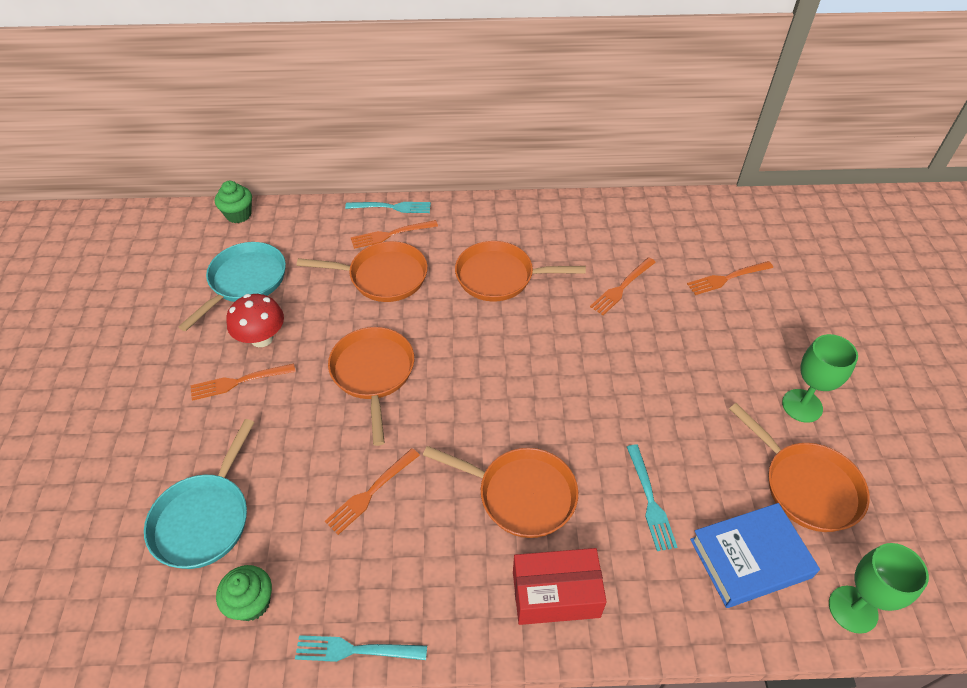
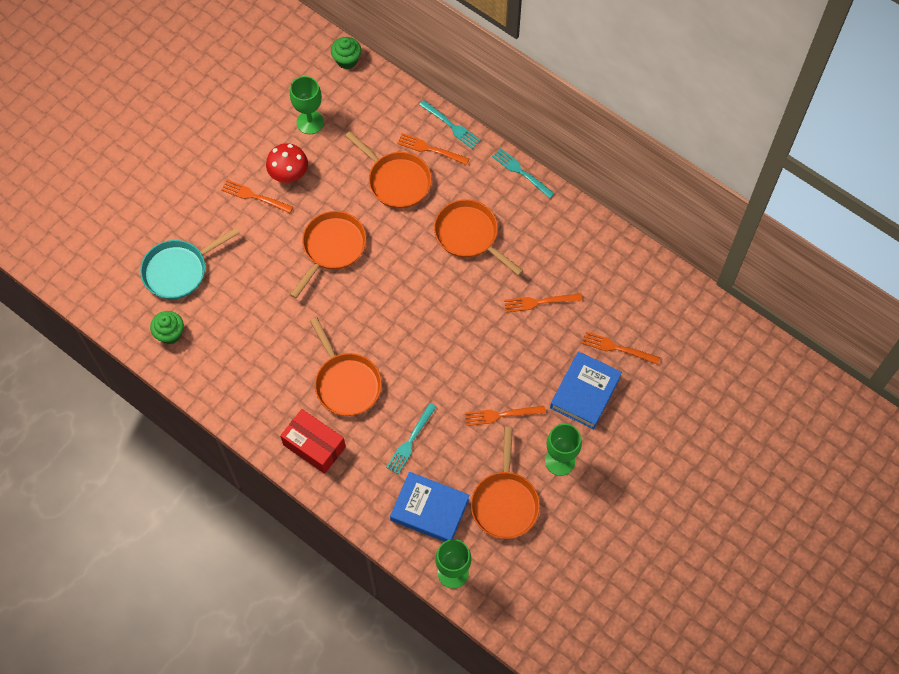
camera: 40 degrees right, 15 degrees up
(244, 282) = (310, 122): turquoise pan -> green goblet
(355, 650) = (199, 395): turquoise fork -> turquoise fork (521, 172)
(370, 493) = (270, 321): orange fork -> orange fork (501, 415)
(747, 331) = (585, 392): none -> blue book

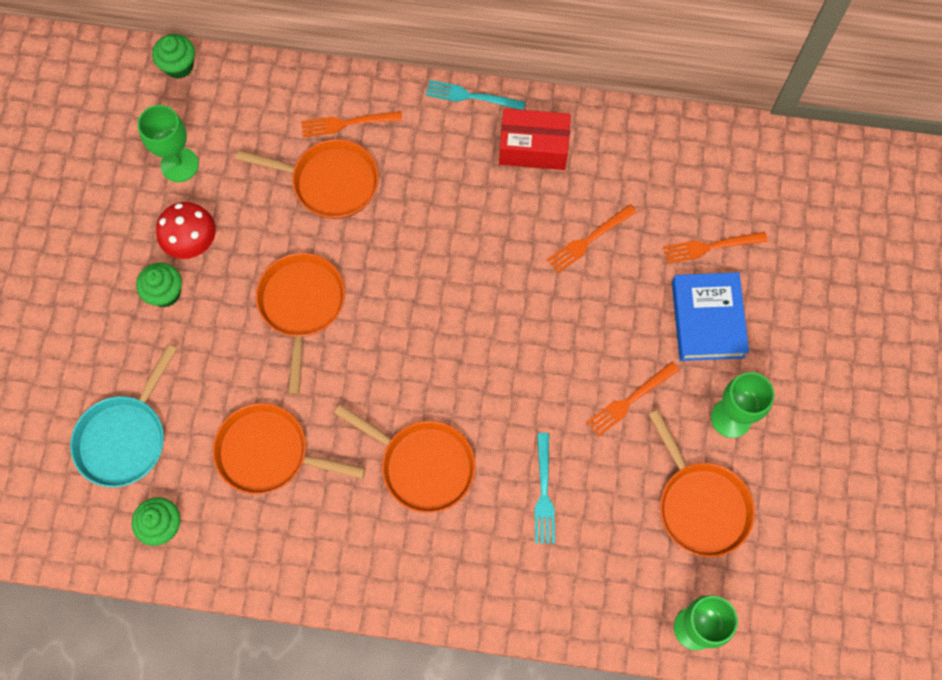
camera: 30 degrees left, 5 degrees up
(254, 196) = (165, 293): orange fork -> green cupcake
(314, 446) = (432, 566): red box -> red box (533, 147)
(429, 509) = (619, 565): blue book -> none
(451, 126) = (355, 82): turquoise fork -> none
(469, 235) = (458, 203): orange pan -> orange pan (269, 453)

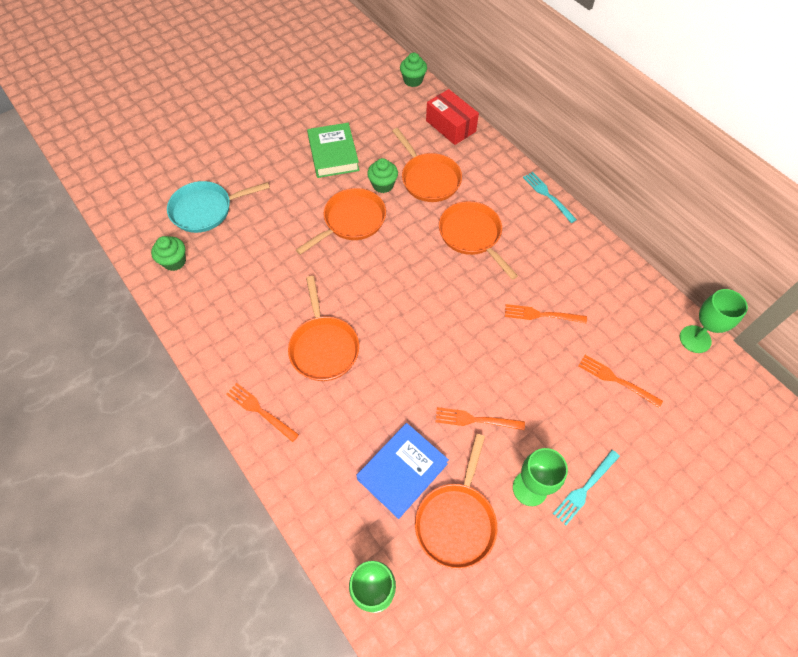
camera: 45 degrees right, 10 degrees down
(165, 293) = (296, 165): green cupcake -> green cupcake (383, 185)
(179, 165) = (366, 119): green goblet -> green goblet (695, 339)
(192, 243) = (333, 154): red mushroom -> green book
(269, 453) = (258, 273): orange pan -> orange pan (472, 236)
(347, 123) = (466, 160): orange fork -> orange fork (259, 410)
(533, 147) = (557, 245): red box -> red box (450, 126)
(544, 493) = (371, 423): turquoise fork -> turquoise fork (585, 489)
(707, 319) = (572, 418): blue book -> blue book (402, 471)

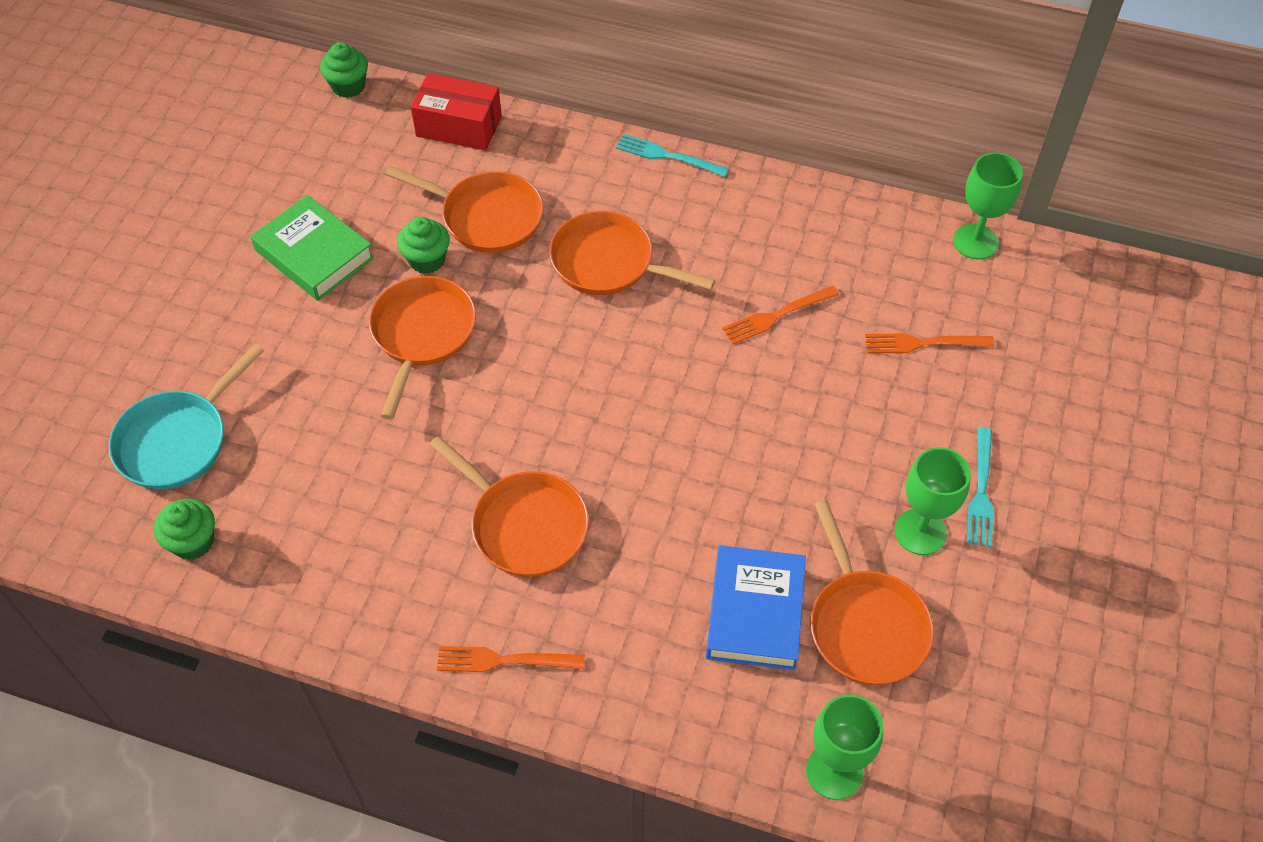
camera: 35 degrees left, 5 degrees down
(475, 420) = (795, 493): orange fork -> none

